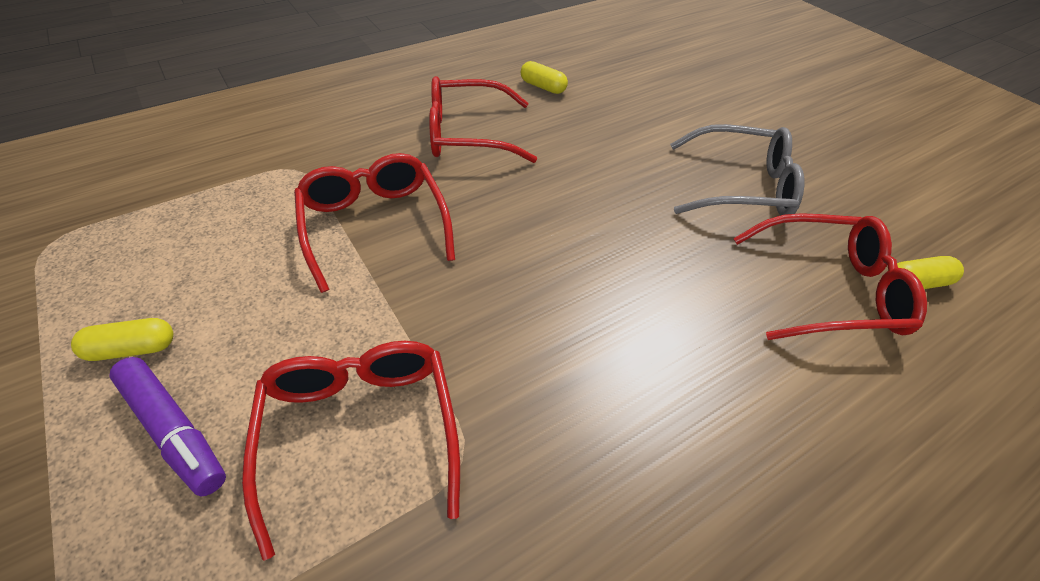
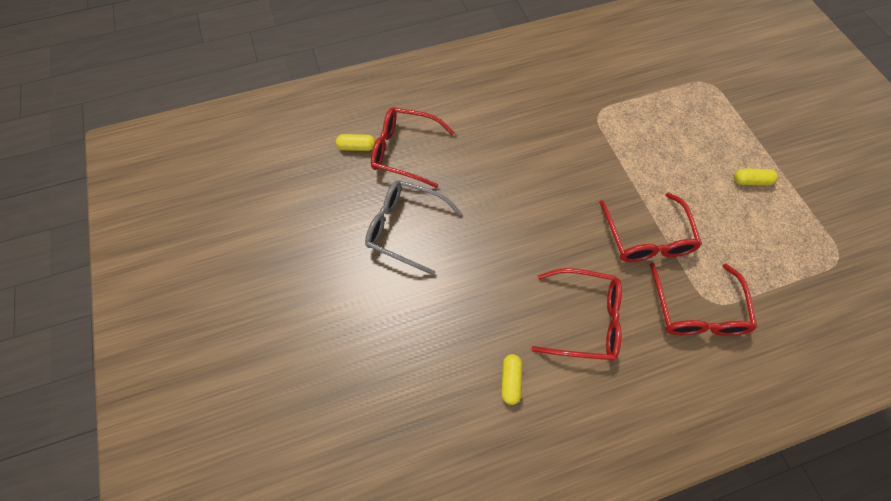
camera: 165 degrees left, 15 degrees up
(174, 431) = (714, 142): purple marker -> none
(360, 432) = (638, 129): red glasses -> red glasses (697, 310)
(543, 87) = (510, 381): yellow capsule -> yellow capsule turned 45 degrees clockwise

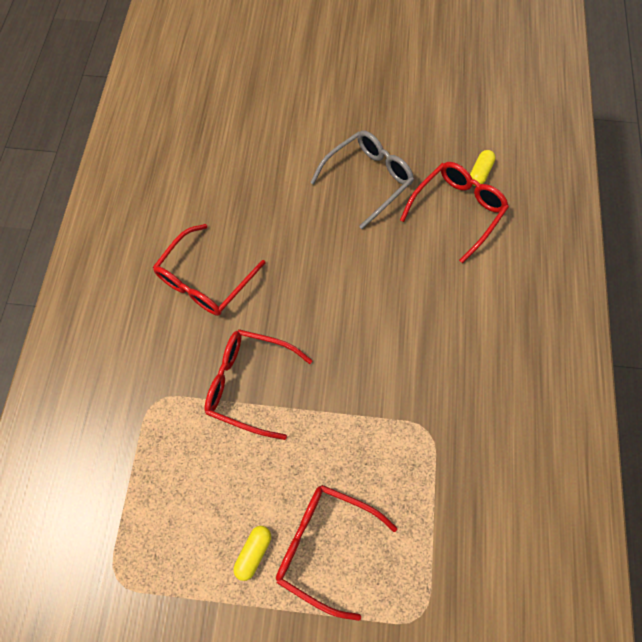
camera: 115 degrees right, 5 degrees up
(510, 381) = (191, 200): yellow capsule -> none
(697, 310) = (156, 381): red glasses -> red glasses (325, 545)

